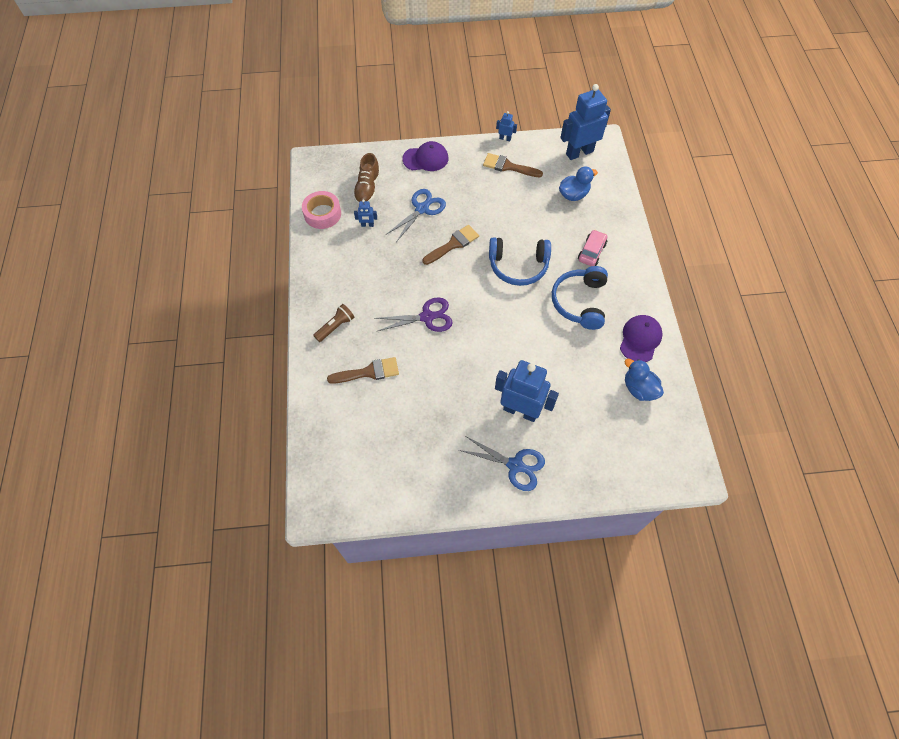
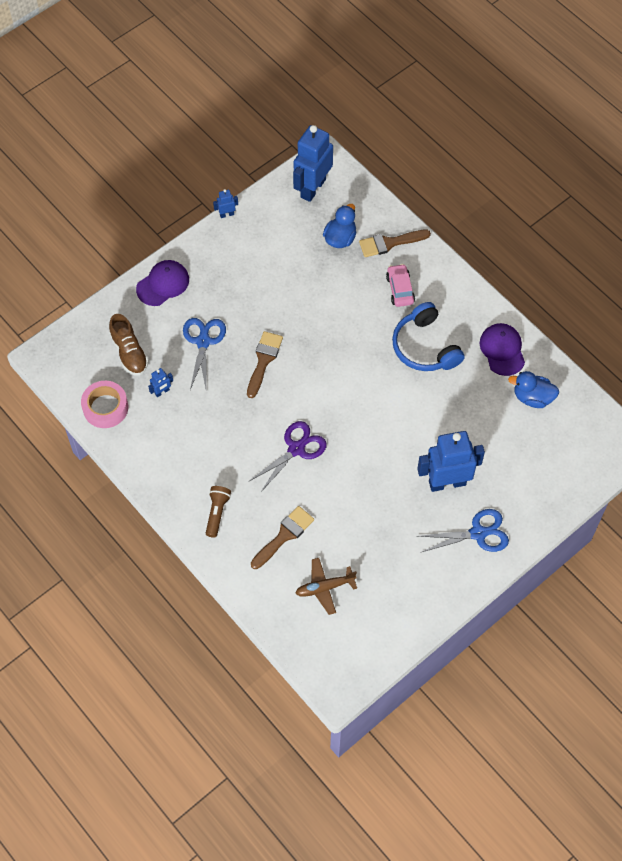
camera: 35 degrees left, 0 degrees up
(366, 429) = (324, 587): none -> brown plane
(508, 166) = (254, 244): brown brush -> brown brush (389, 243)
(518, 266) = (343, 345): blue headphones -> none

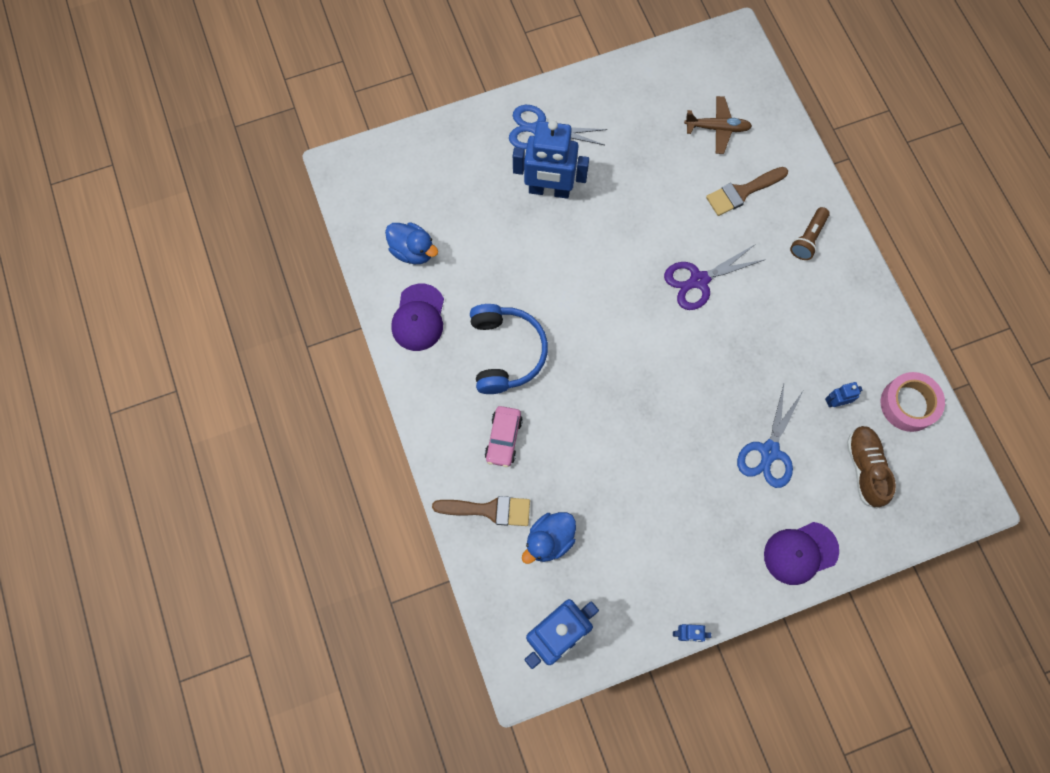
camera: 160 degrees left, 10 degrees up
(264, 360) = (702, 401): brown brush -> none

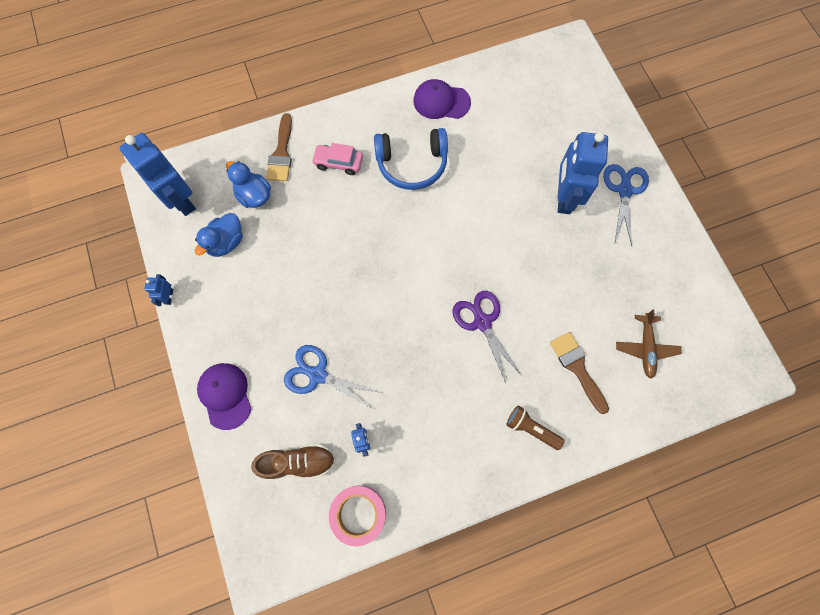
camera: 90 degrees right, 0 degrees up
(413, 251) = (500, 96): blue duck -> blue duck (226, 242)

